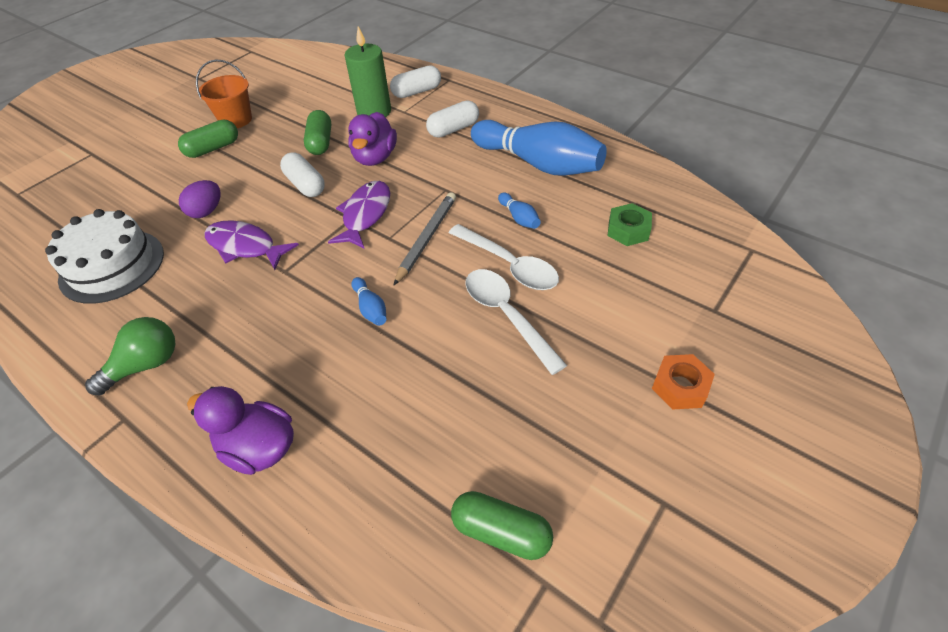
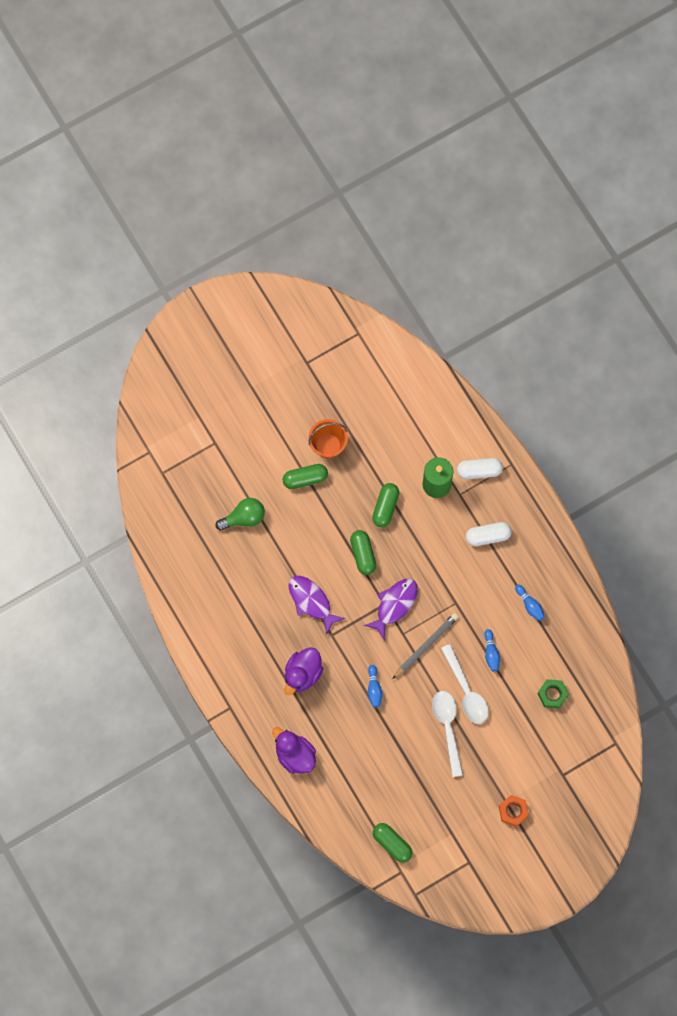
camera: 20 degrees right, 25 degrees up
(112, 266) = (227, 583): white cake -> none
(146, 365) = (243, 676): green light bulb -> green light bulb (244, 518)
(206, 211) = (291, 554): purple egg -> none
(305, 185) = (363, 554): white capsule -> green capsule
(375, 158) = (419, 545): purple duck -> purple duck (302, 674)
(538, 164) = (530, 605): blue bowling pin -> blue bowling pin, size x0.40

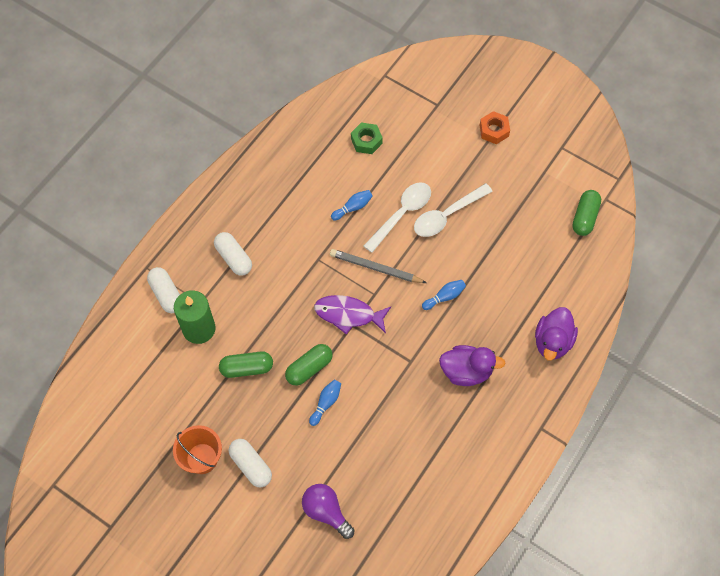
camera: 115 degrees left, 10 degrees down
(244, 518) = (326, 512): green light bulb -> purple light bulb
(305, 479) = (251, 466): green capsule -> white capsule
(311, 601) = (385, 397): purple fish -> none
(530, 605) = (287, 193): blue bowling pin -> blue bowling pin (326, 403)

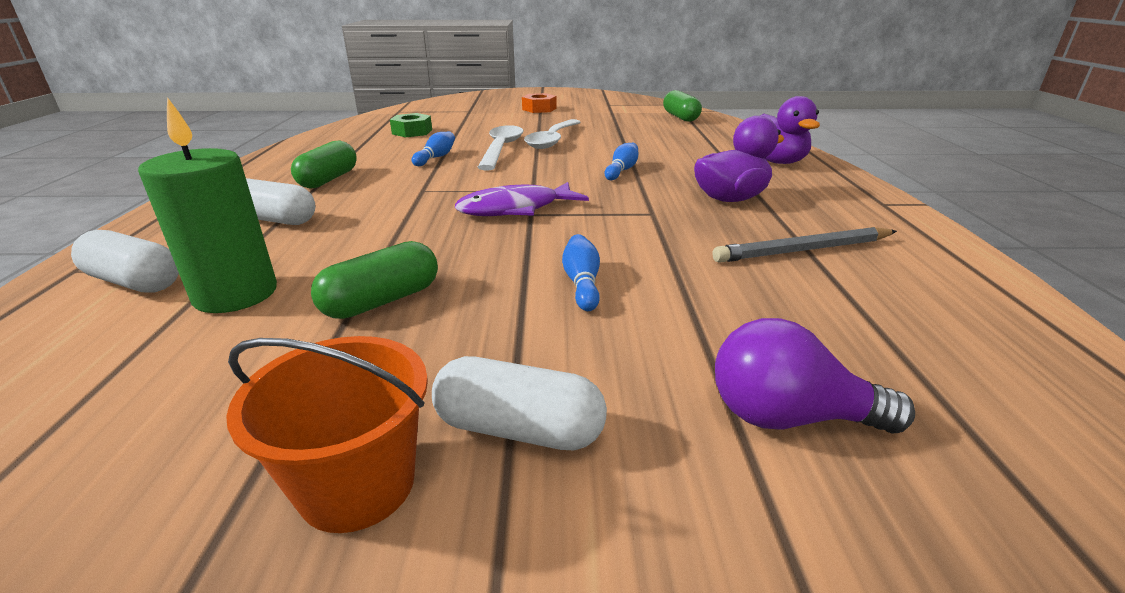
camera: 35 degrees left, 35 degrees down
(309, 368) = (508, 263): green capsule -> green capsule (328, 179)
(375, 268) = (511, 177): grey pencil -> grey pencil (803, 250)

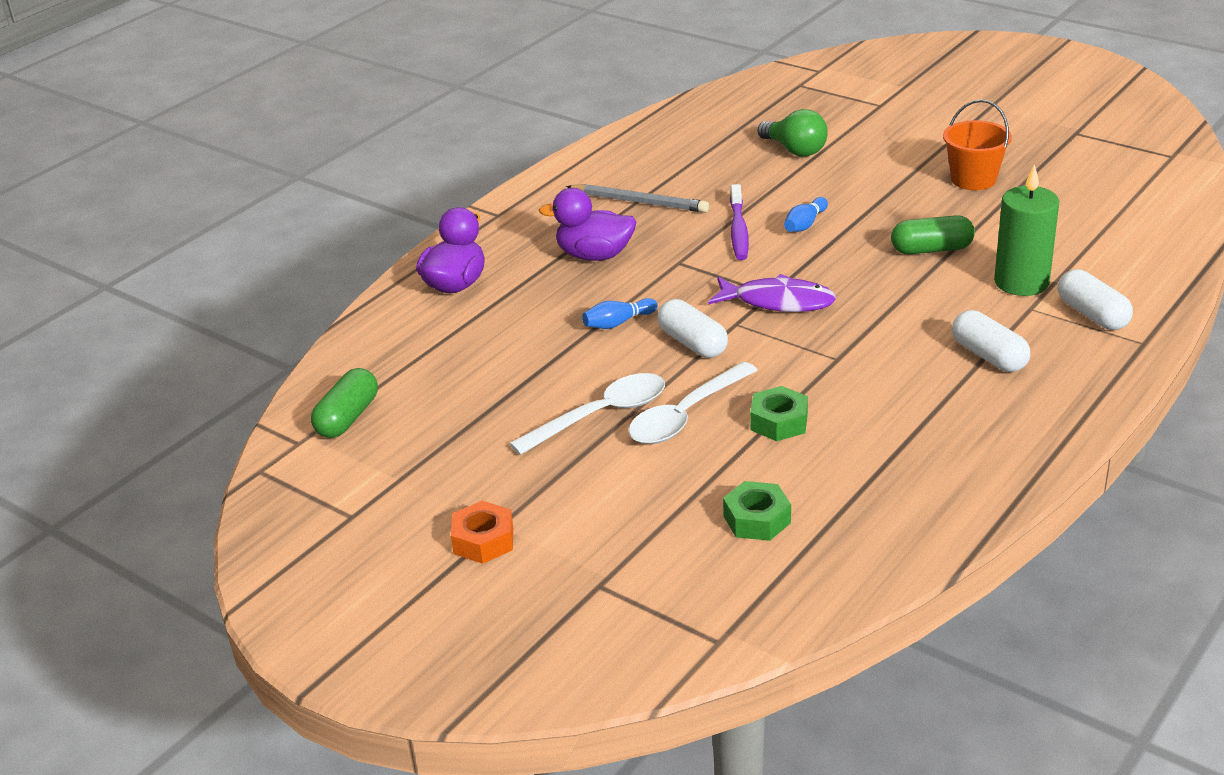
camera: 140 degrees left, 5 degrees up
(328, 179) = (923, 413): green capsule -> none
(436, 157) = (779, 422): blue bowling pin -> green nut
(519, 429) = (903, 176): white capsule -> white capsule (692, 343)
(647, 254) = (738, 230): none -> purple toothbrush
(788, 417) = (795, 150): purple light bulb -> green light bulb

